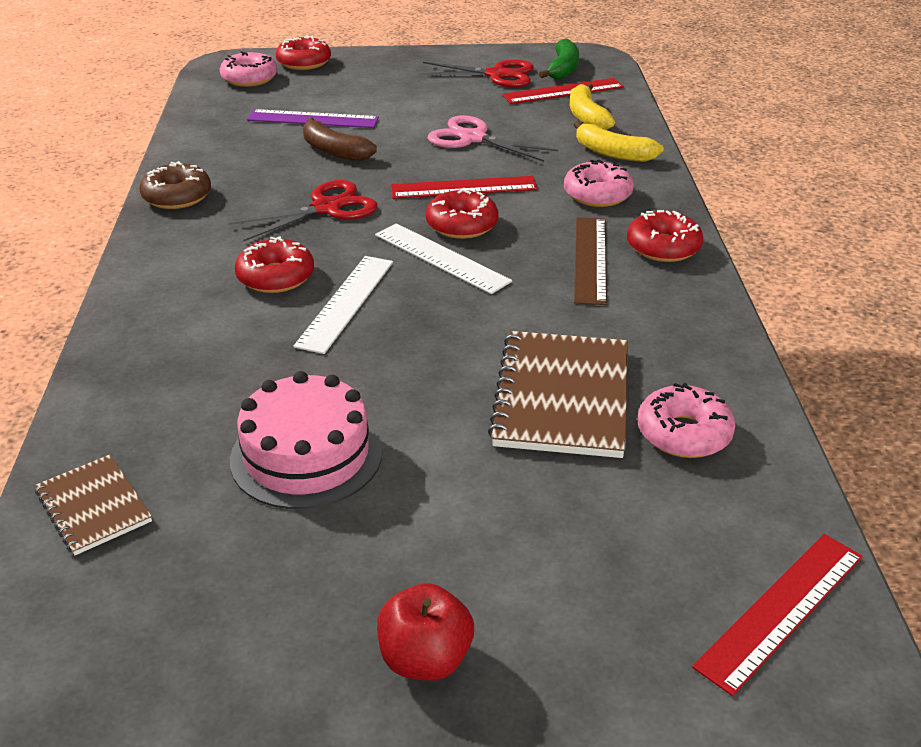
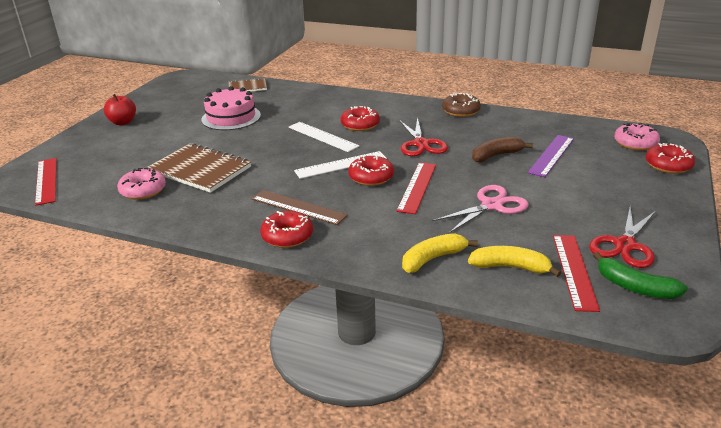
camera: 115 degrees right, 5 degrees down
(597, 194) = (373, 232): pink donut -> none

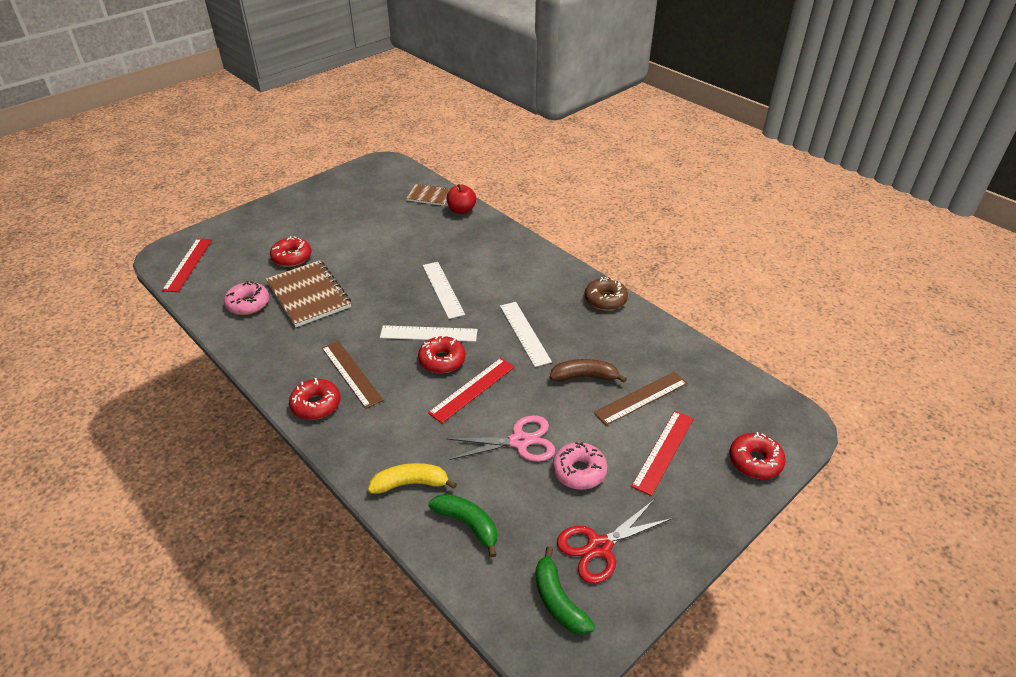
camera: 25 degrees right, 10 degrees up
(123, 122) = (291, 210): red apple -> red apple (461, 210)
(231, 117) = (383, 234): pink cake -> none
(360, 125) = (490, 285): red donut -> red donut (292, 257)
(421, 144) = (524, 333): red scissors -> white ruler
(510, 267) = (468, 524): yellow banana -> green banana
(551, 155) = (641, 398): purple ruler -> brown ruler
(574, 271) = (521, 555): red ruler -> red ruler (663, 451)
(635, 143) = (750, 415): pink donut -> pink donut (579, 471)

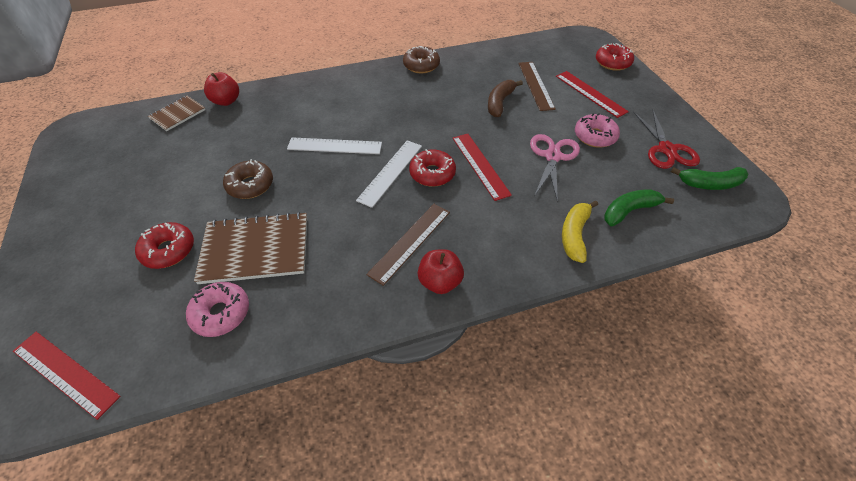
camera: 65 degrees left, 10 degrees up
(316, 405) = (440, 282): red donut -> red apple
(351, 373) = (410, 242): brown ruler -> brown ruler turned 45 degrees counterclockwise
(371, 265) = (250, 185): none -> brown donut
(524, 333) = (430, 116): white ruler -> none

